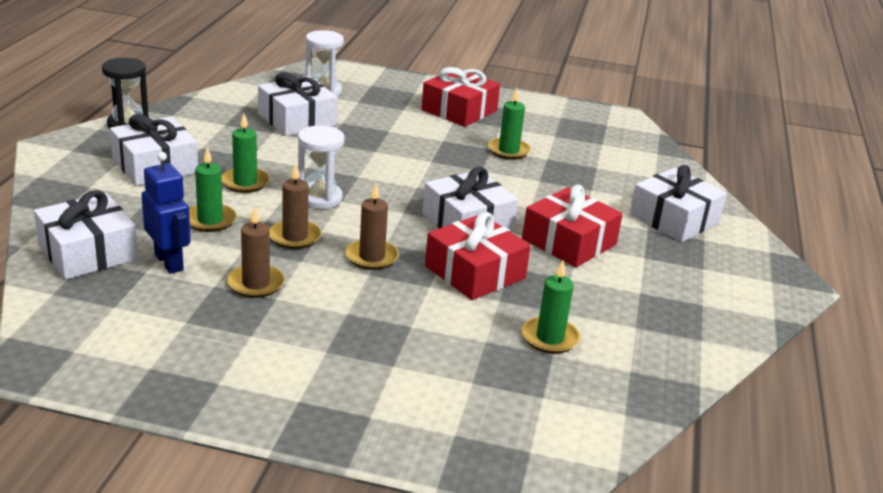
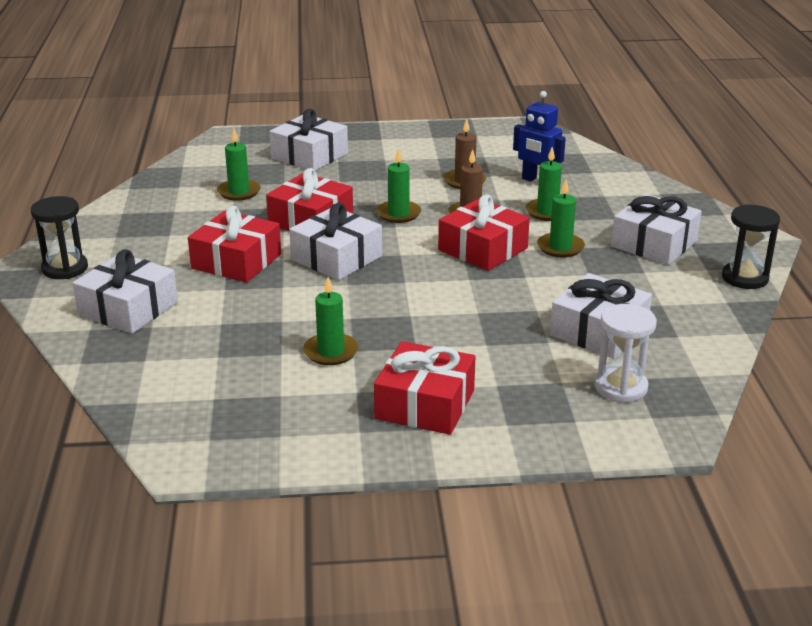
camera: 165 degrees right, 0 degrees up
(88, 252) = (598, 175): white gift -> white gift (309, 156)
(319, 198) = (483, 249): white hourglass -> red gift
(372, 257) = (398, 214): brown candle -> green candle
(747, 274) = (65, 268): none -> black hourglass

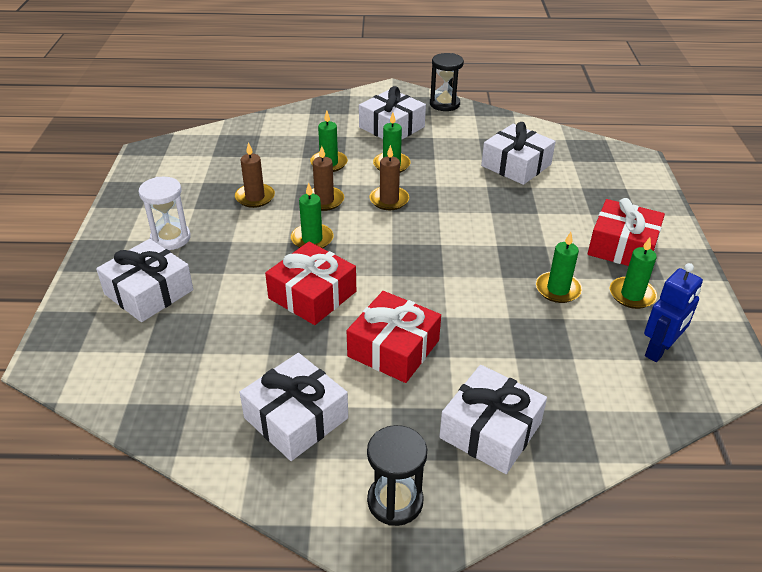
camera: 85 degrees left, 10 degrees up
(239, 192) = (226, 349): green candle -> green candle (632, 295)
(336, 258) = (394, 280): white gift -> white gift (296, 418)
(483, 249) = (389, 200): red gift -> brown candle
(537, 181) = (268, 161): blue robot -> blue robot (659, 350)
(620, 387) = (584, 167): white hourglass -> white hourglass (170, 238)

